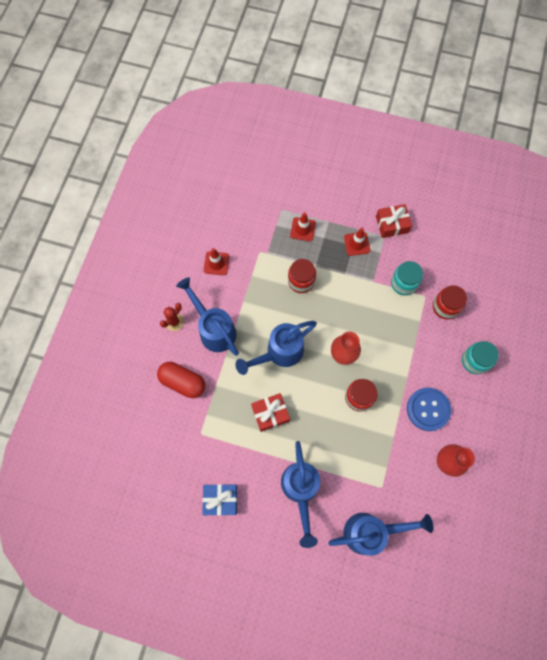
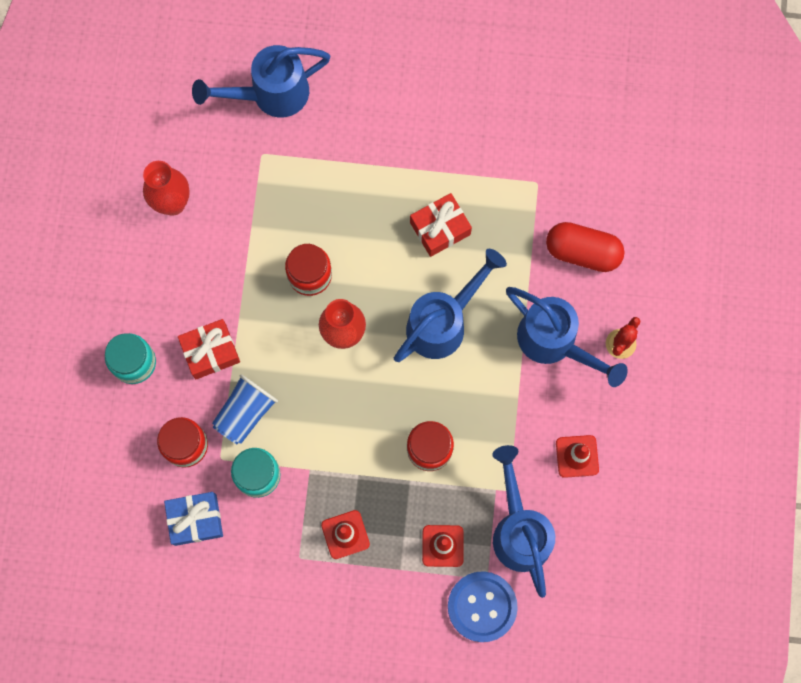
camera: 170 degrees right, 5 degrees up
(220, 499) = (487, 100): blue gift -> blue gift (195, 520)
(300, 490) = (377, 130): blue watering can -> blue watering can (519, 529)
(392, 224) = (288, 583): red gift -> red gift (210, 352)
(408, 319) = (245, 413): none -> blue cup
(428, 409) = (203, 275): blue button -> blue button (482, 606)

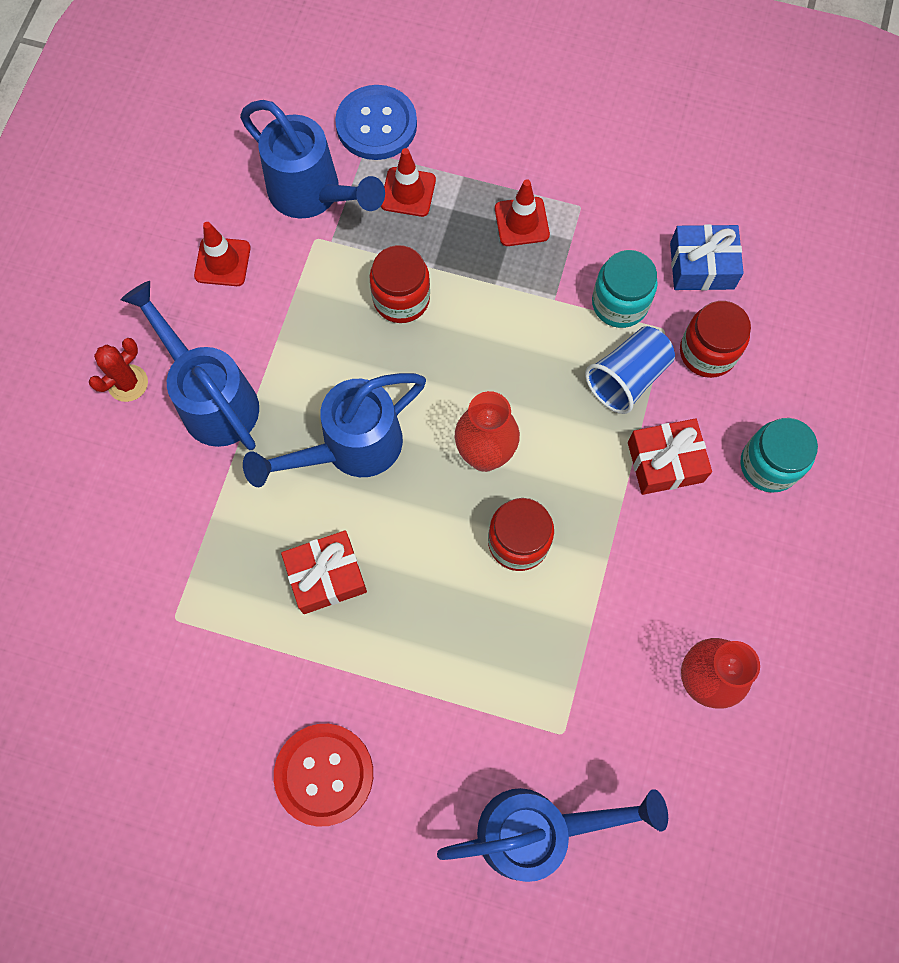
camera: 170 degrees left, 5 degrees down
(413, 104) = (324, 774): none -> red button
(519, 529) = (313, 195): blue watering can -> blue watering can turned 45 degrees counterclockwise
(582, 252) = (140, 509): red capsule -> none

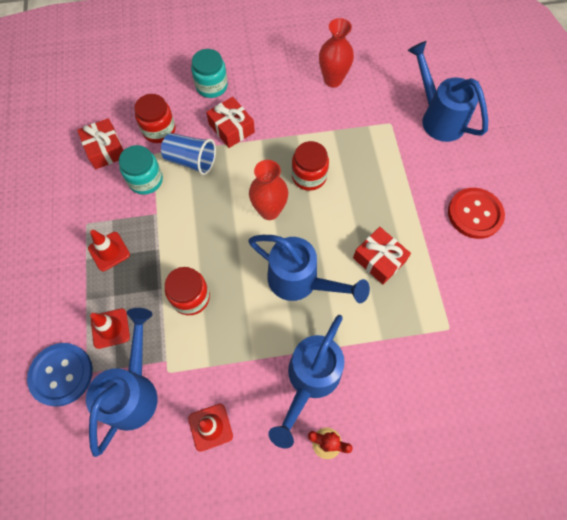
camera: 115 degrees left, 5 degrees down
(702, 266) = (105, 149): blue gift -> red gift

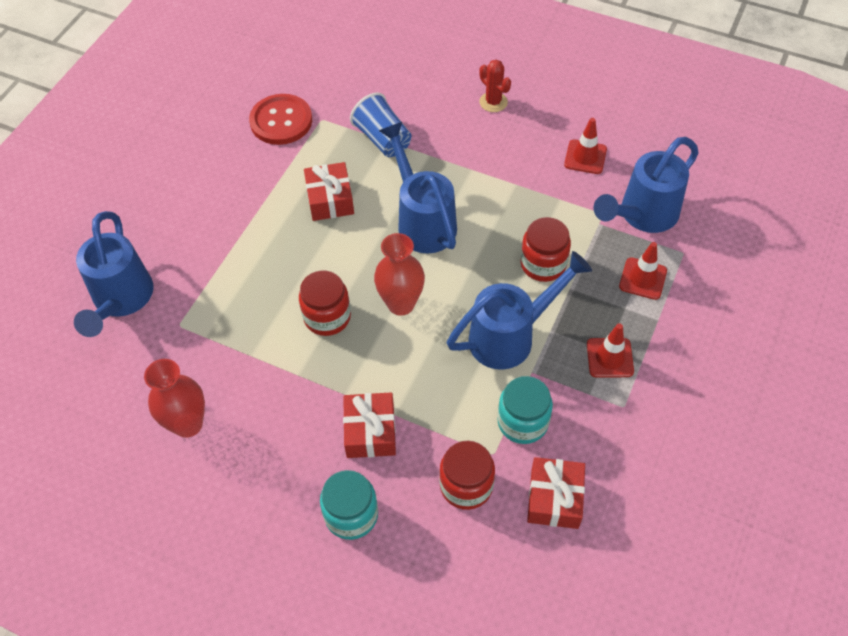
camera: 145 degrees left, 10 degrees down
(61, 374) = (710, 263): blue button -> none
(191, 161) = (451, 416): blue cup -> blue cup (383, 139)
(309, 380) = (475, 145): blue watering can -> blue watering can (511, 336)
(475, 214) = (198, 188): red button -> red button (281, 121)

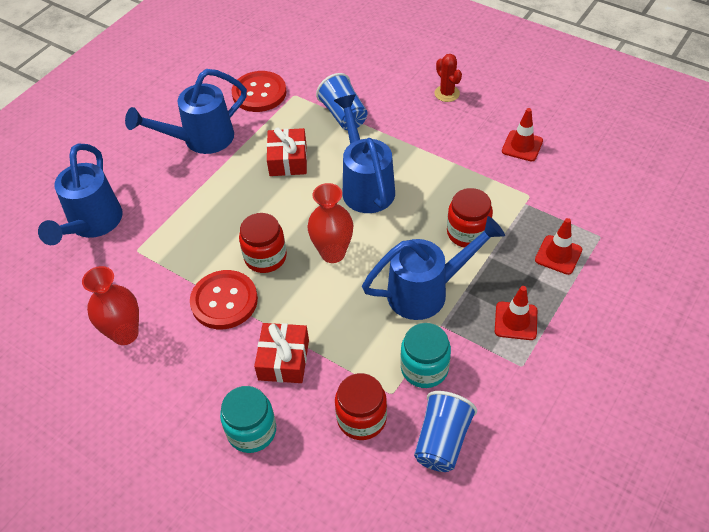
camera: 10 degrees right, 5 degrees down
(291, 373) = (224, 301): none -> red button
(554, 498) = (442, 441): red gift -> blue cup
(642, 215) = (566, 200): blue watering can -> blue watering can (200, 140)

